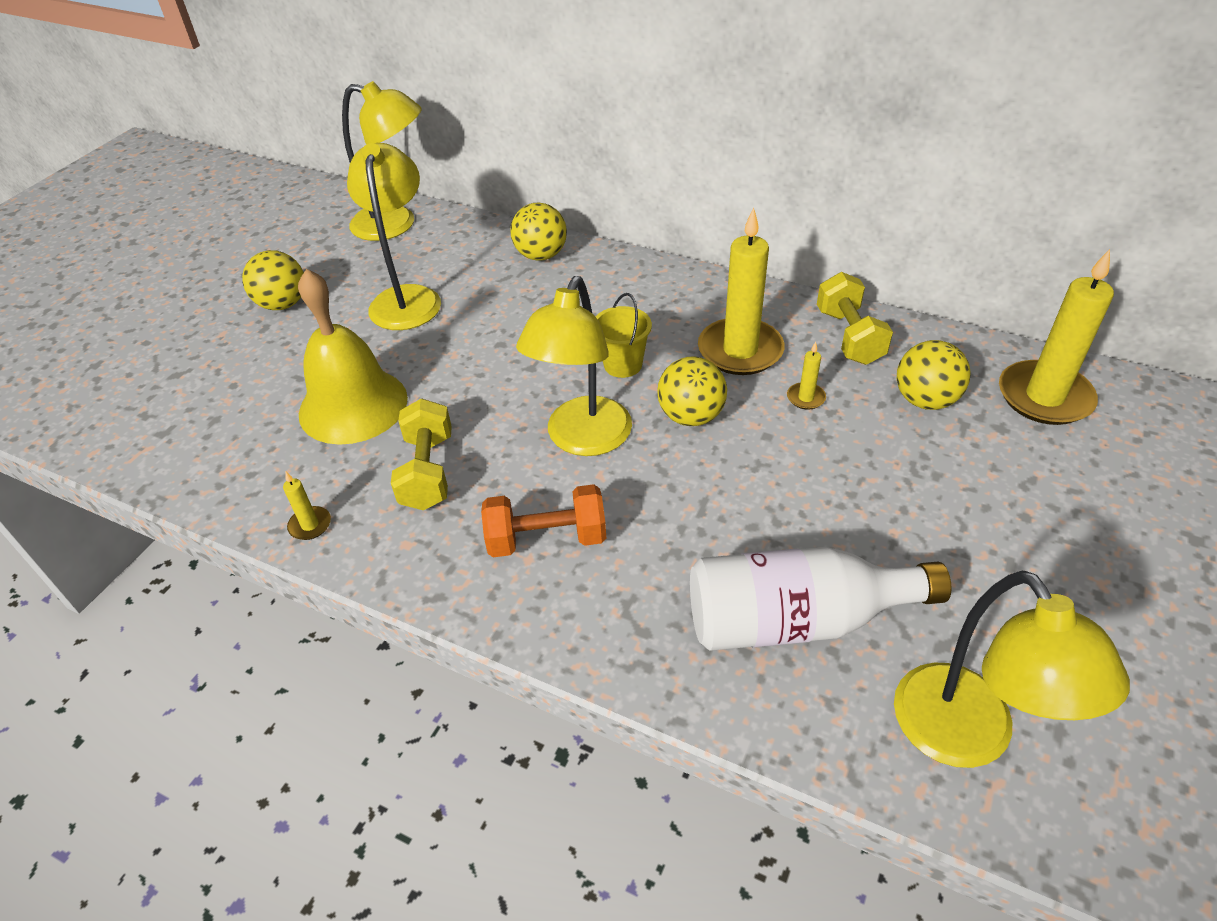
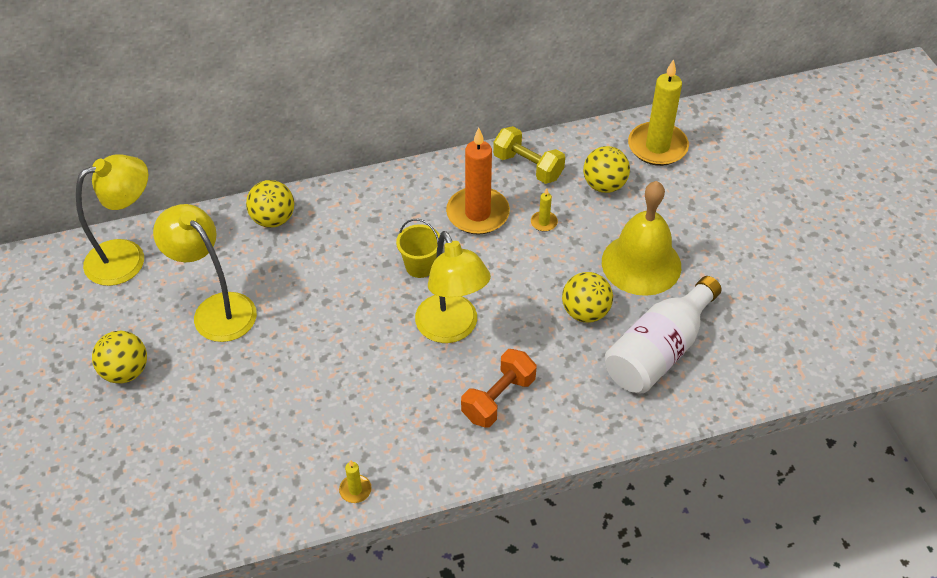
camera: 45 degrees left, 5 degrees up
(353, 405) = (281, 404): yellow bell -> yellow bell (641, 264)
(427, 472) = (385, 410): yellow dumbbell -> none
(691, 416) = (495, 274): yellow ball -> yellow ball (585, 312)
(740, 350) = (477, 213): yellow candle -> orange candle
(967, 738) = (772, 352): yellow lamp -> none

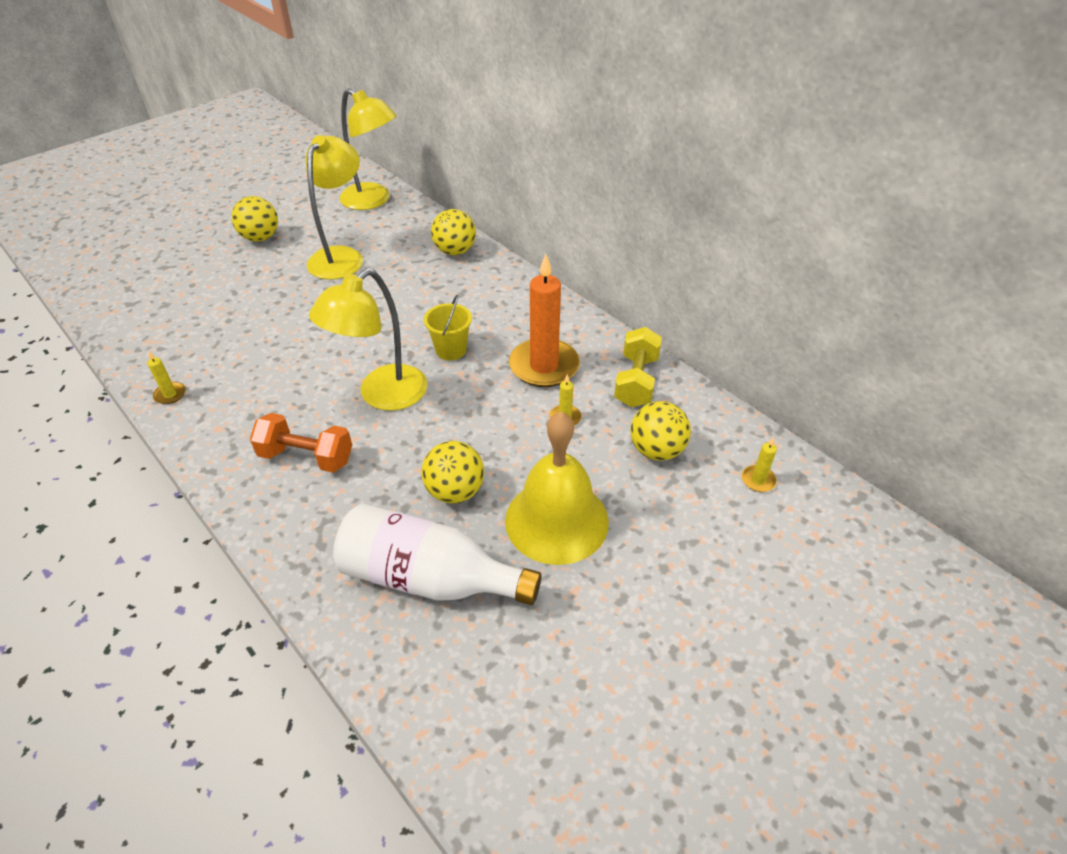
camera: 65 degrees right, 5 degrees down
(657, 147) = (758, 480): yellow candle -> yellow candle, size x0.43

